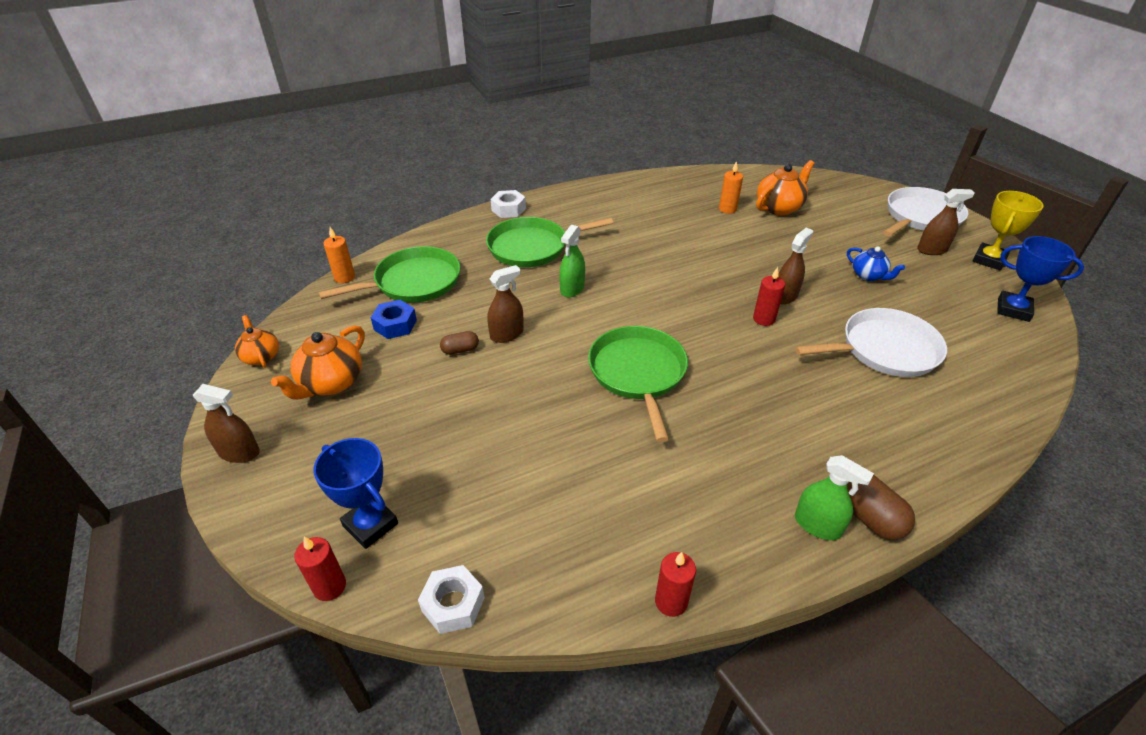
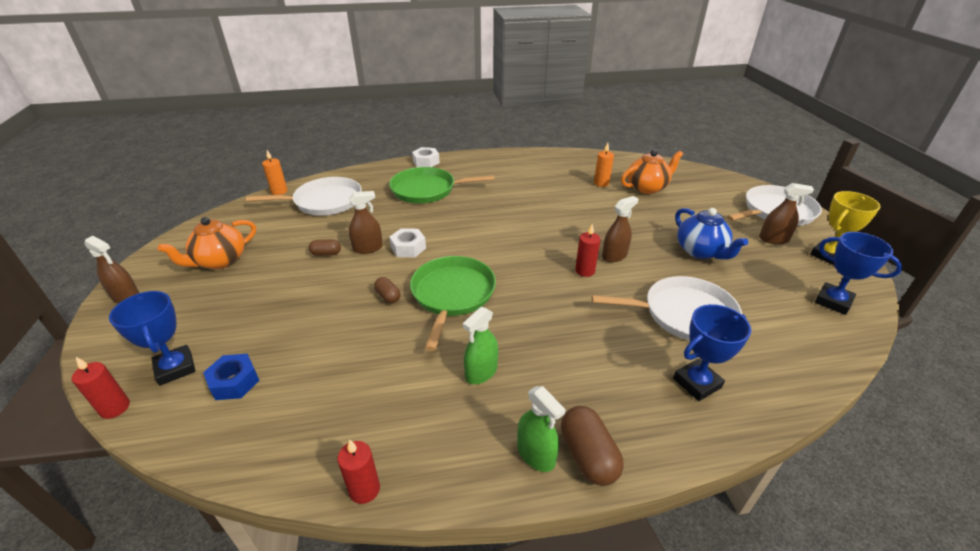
camera: 15 degrees right, 5 degrees down
(261, 356) = (187, 235): orange teapot -> none
(395, 325) = (292, 228): blue nut -> blue nut (234, 382)
(413, 282) = (324, 202): green pan -> white pan
(453, 604) = (191, 445): white nut -> white nut (408, 248)
(567, 389) = (388, 296): none -> brown capsule
(572, 288) = (439, 223): green spray bottle -> green spray bottle (481, 372)
(868, 276) = (700, 251): blue teapot -> blue teapot, size x1.59
(929, 419) = (697, 383): none -> blue trophy

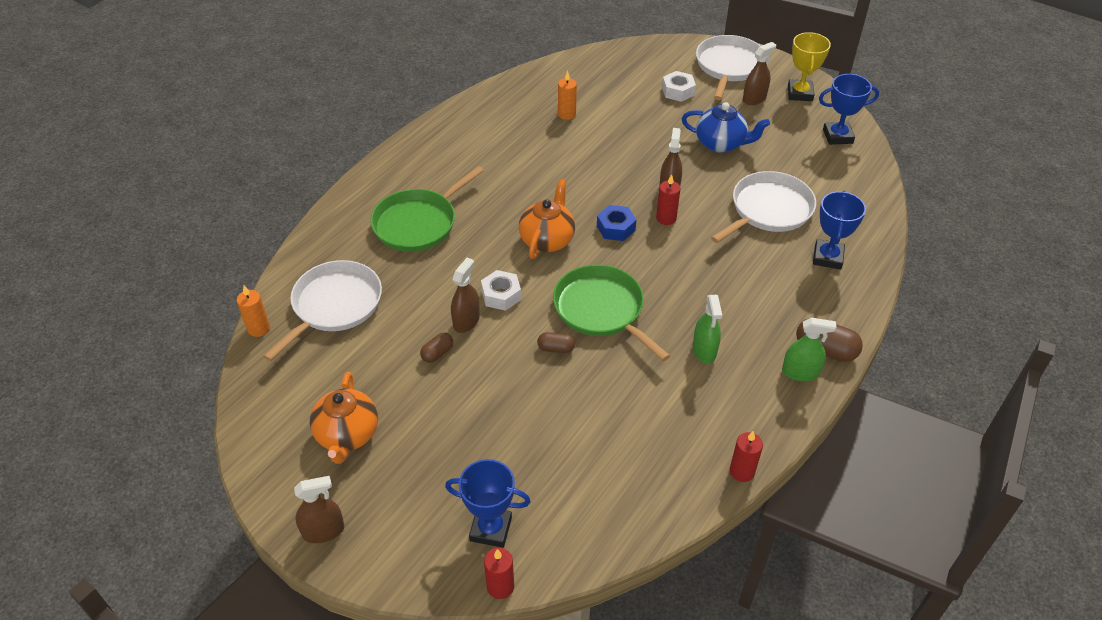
camera: 45 degrees left, 10 degrees up
(234, 382) = (554, 496): blue nut -> blue nut (615, 228)
(426, 162) = (360, 189): white nut -> white nut (678, 91)
(647, 188) = (610, 97): orange teapot -> orange teapot (547, 240)

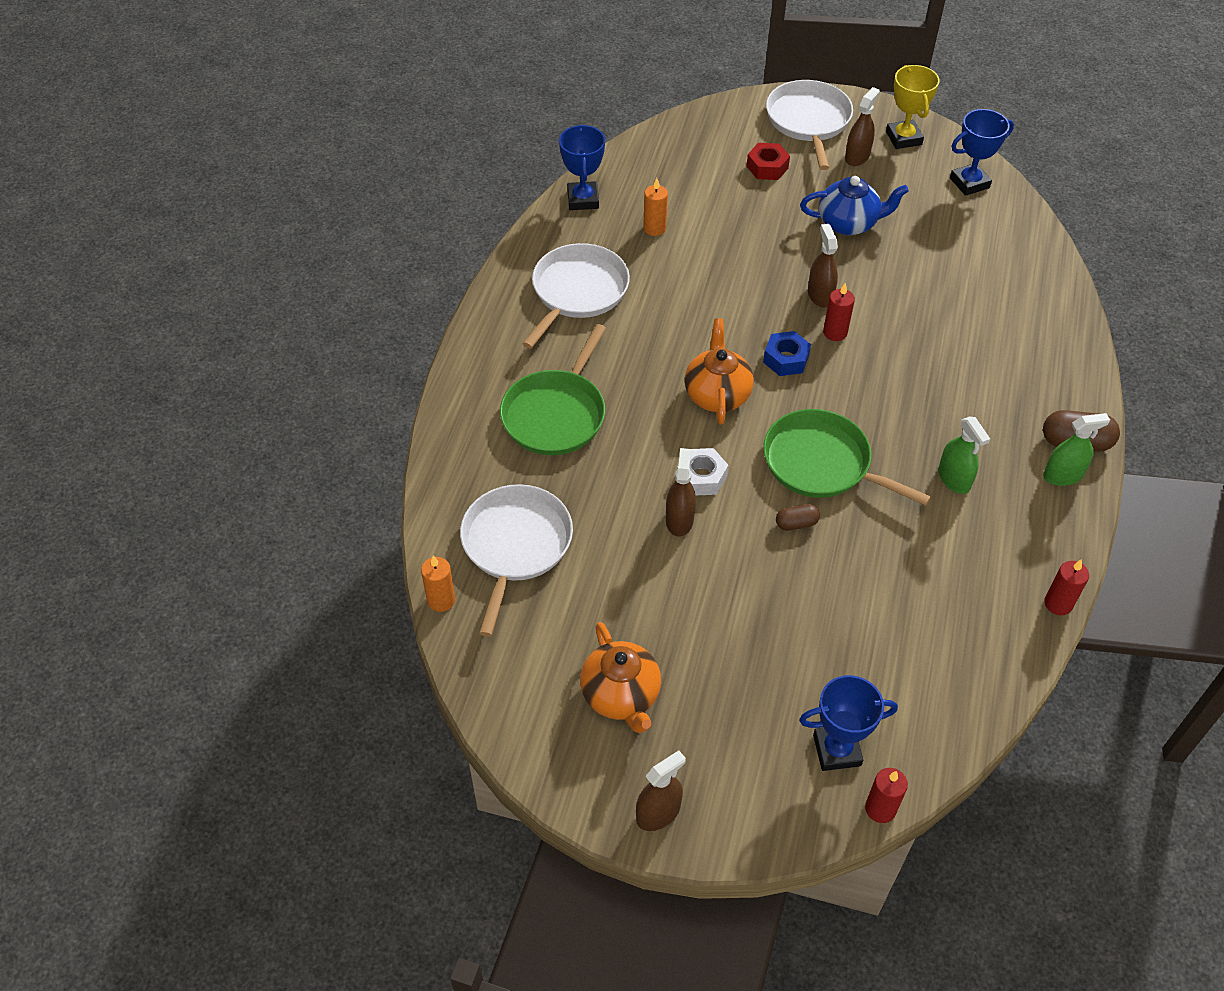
camera: 20 degrees left, 5 degrees up
(437, 353) = (668, 568): brown capsule -> none
(678, 91) = (767, 167): white nut -> red nut
(768, 210) = (939, 293): white pan -> white pan (577, 292)
(827, 257) = (1028, 334): blue trophy -> blue trophy (583, 199)

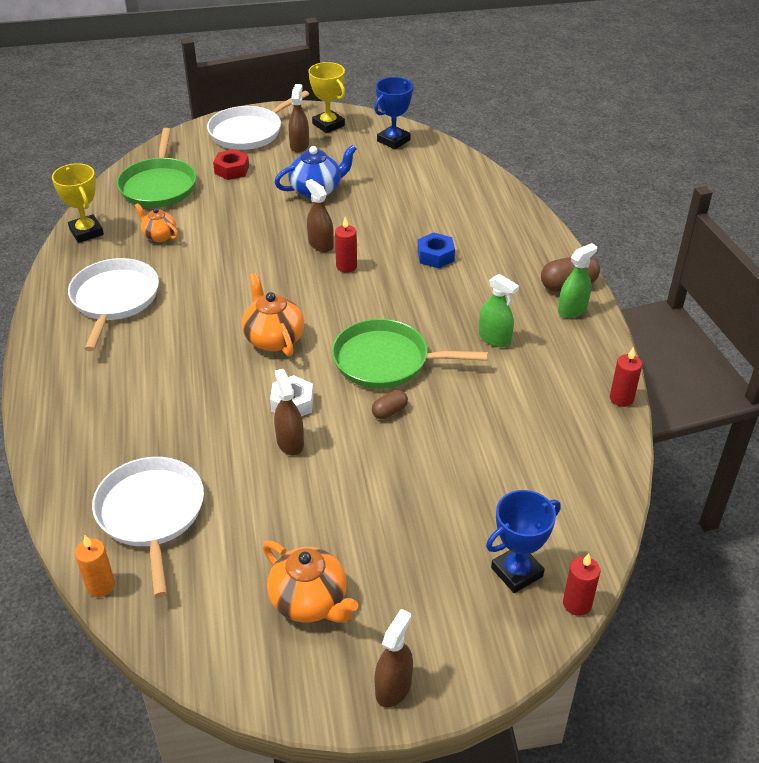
camera: 25 degrees left, 10 degrees down
(556, 414) = (139, 397): green pan -> green pan (159, 186)
(583, 199) = (86, 232): blue trophy -> yellow trophy
(654, 228) = (159, 236): orange candle -> orange teapot
(786, 359) = (317, 296): blue nut -> blue nut (435, 256)
(808, 121) = (249, 132): white pan -> white pan turned 105 degrees counterclockwise

